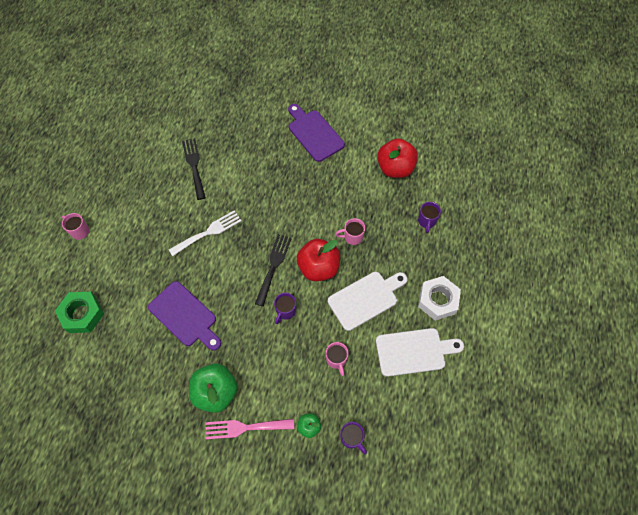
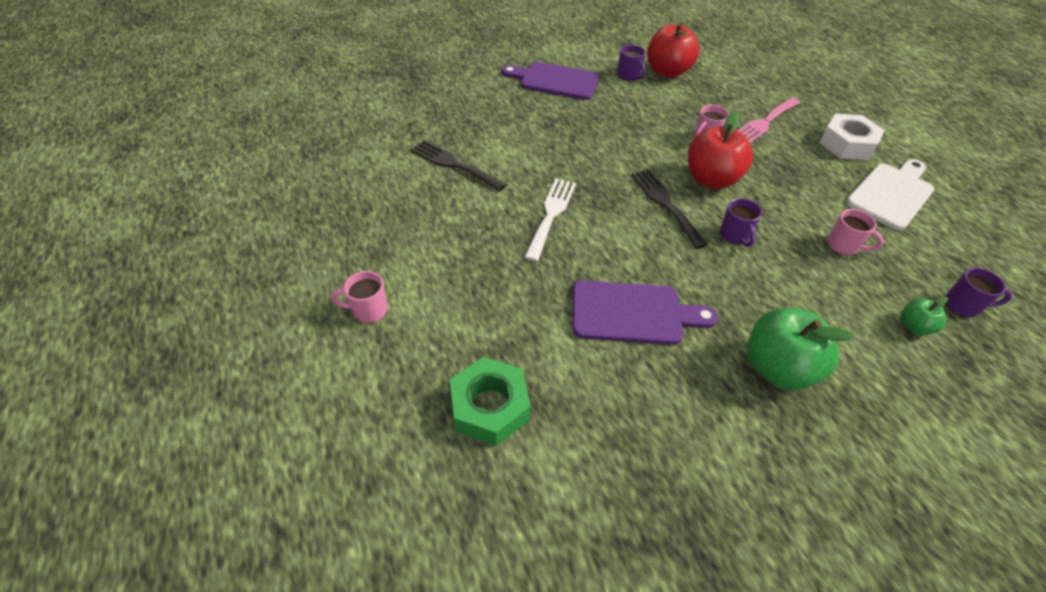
camera: 40 degrees left, 15 degrees down
(244, 427) = (860, 381): pink fork -> pink fork (765, 122)
(365, 299) = (790, 179): white cutting board -> none
(426, 221) = (750, 94): purple mug -> purple mug (629, 76)

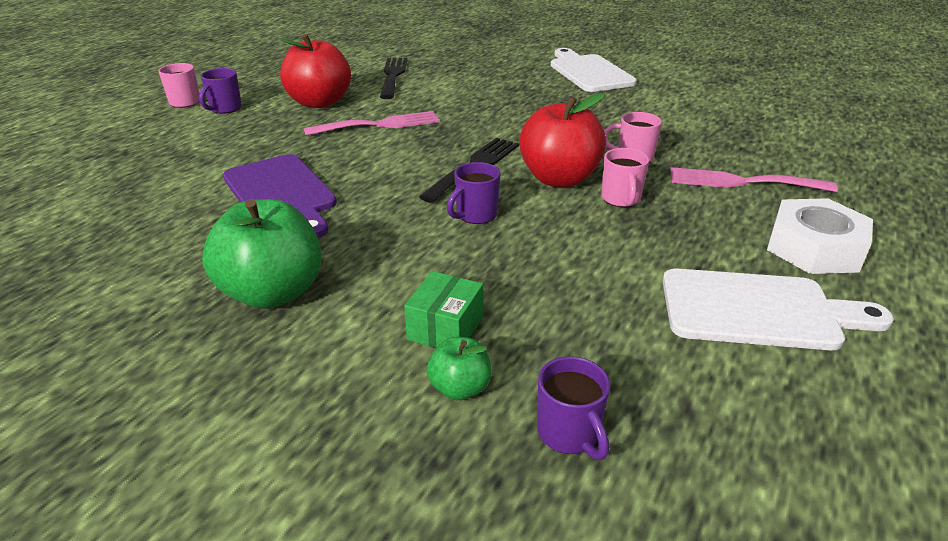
camera: 55 degrees right, 15 degrees down
(490, 407) = (111, 168): green nut -> none
(551, 214) = (380, 125): white fork -> pink fork
(555, 81) = (589, 72): purple cutting board -> white cutting board
(629, 76) = (669, 95): purple mug -> purple mug (225, 109)
(667, 72) = (722, 109): red apple -> red apple (319, 102)
(843, 246) = (563, 292): pink mug -> pink mug (621, 199)
(856, 307) = (445, 328): none -> green box

